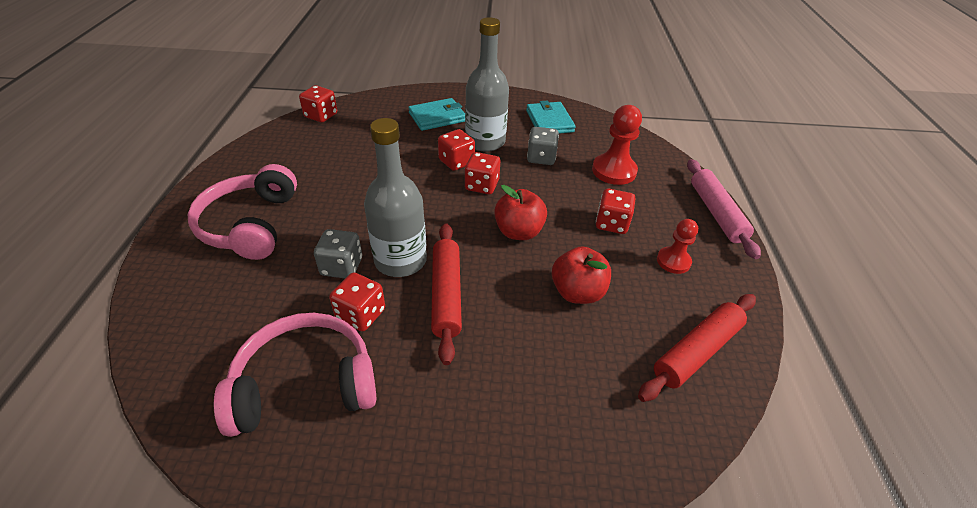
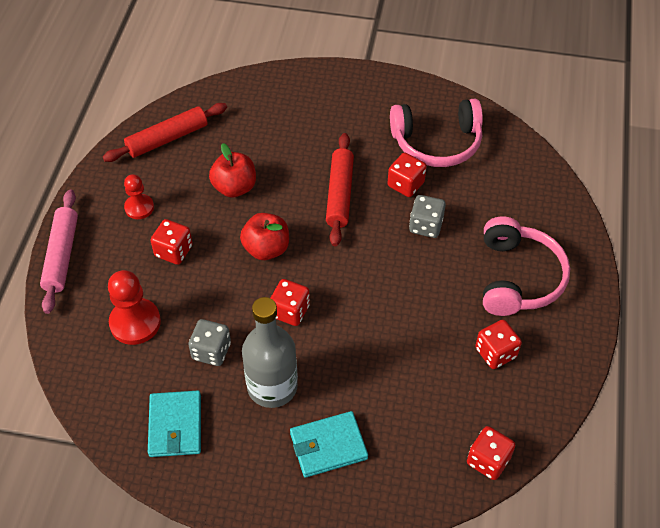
camera: 170 degrees left, 10 degrees up
(400, 260) = (376, 228): grey bottle -> none
(456, 162) = (313, 351): red dice -> red dice (495, 353)

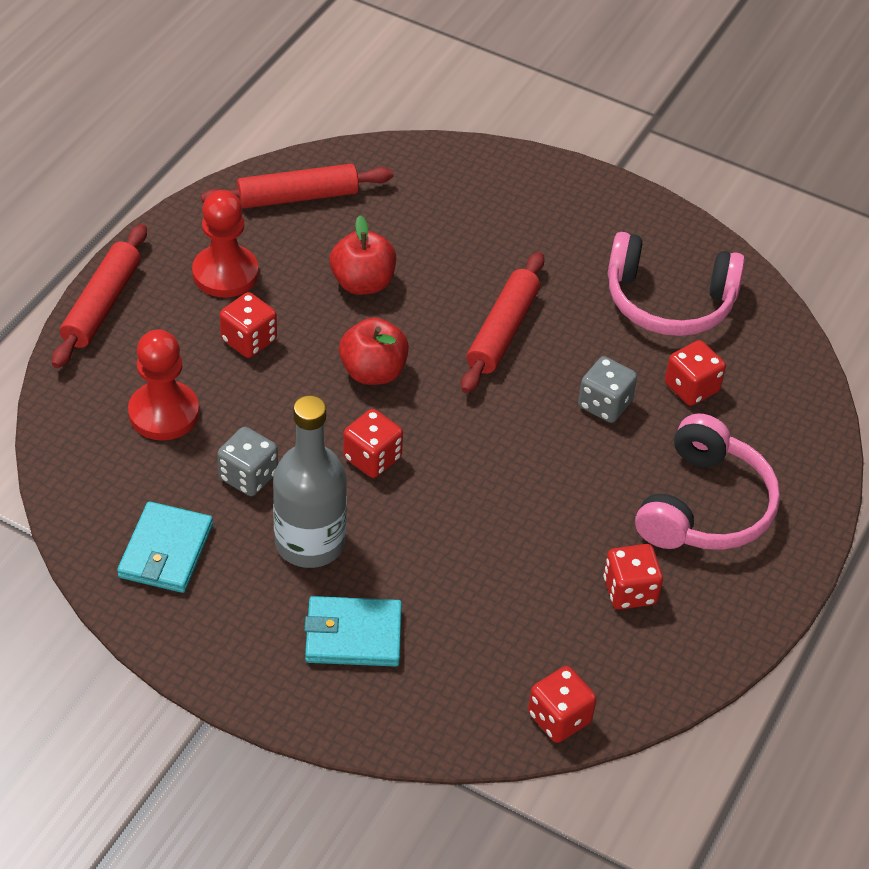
camera: 15 degrees right, 5 degrees down
(62, 255) = (102, 305): pink rolling pin -> red rolling pin
(139, 207) = (225, 273): red pawn -> red pawn, size x1.60
(405, 184) = (600, 344): red dice -> red dice (691, 388)

